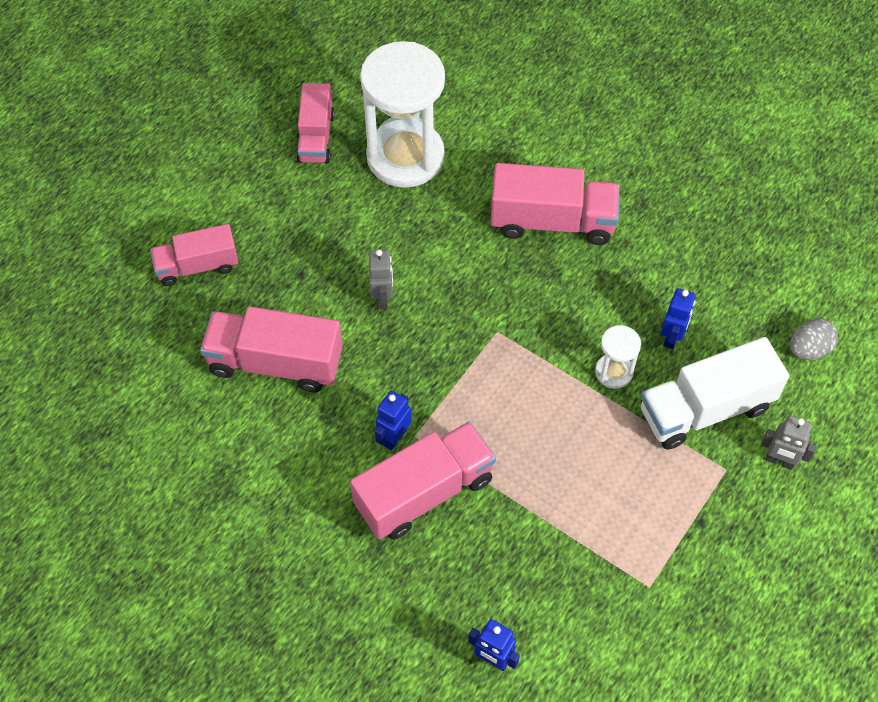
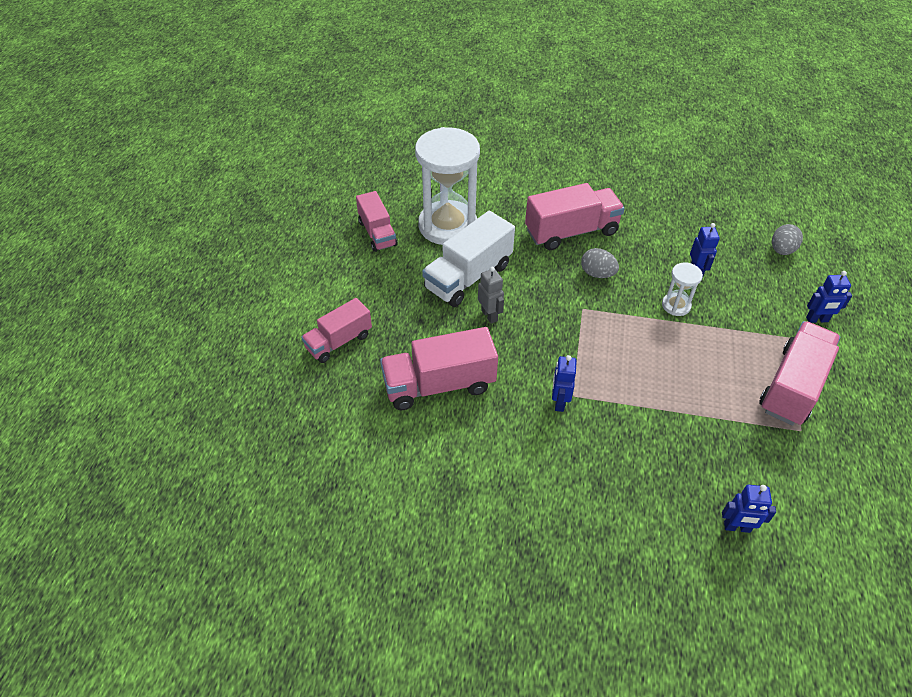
camera: 25 degrees left, 10 degrees down
(424, 492) = (606, 431): pink truck -> pink truck (792, 386)
(546, 292) = (597, 274): none -> grey egg
(705, 409) = (749, 306): white truck -> white truck (468, 277)
(779, 461) = (817, 320): grey robot -> blue robot

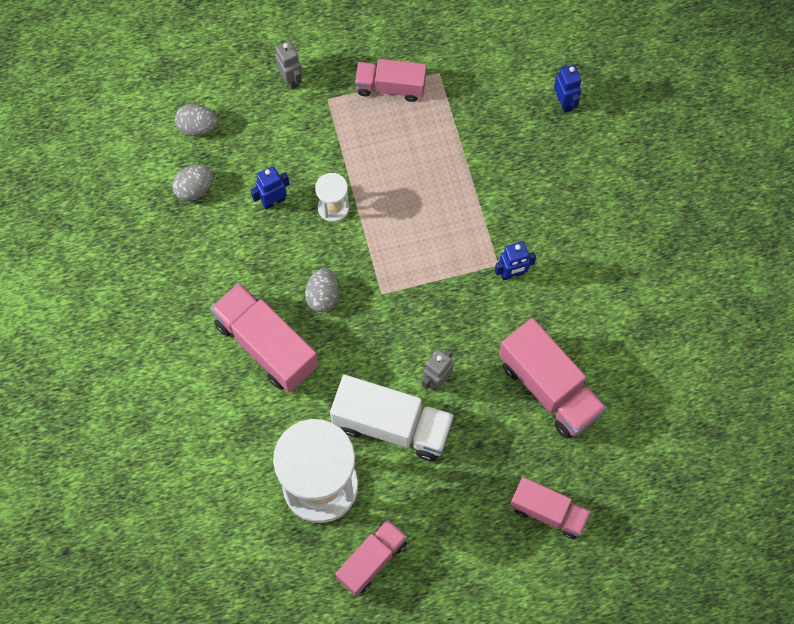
camera: 115 degrees left, 20 degrees up
(723, 233) = (194, 189): none -> grey egg
(792, 386) = (390, 87): pink truck -> pink truck, size x0.65
(817, 320) = (291, 79): blue robot -> grey robot

